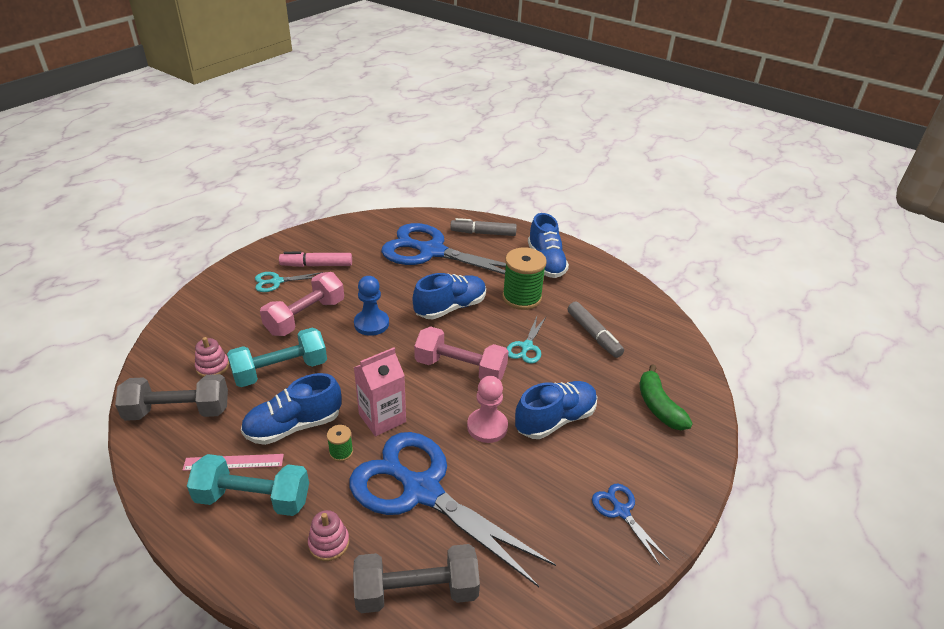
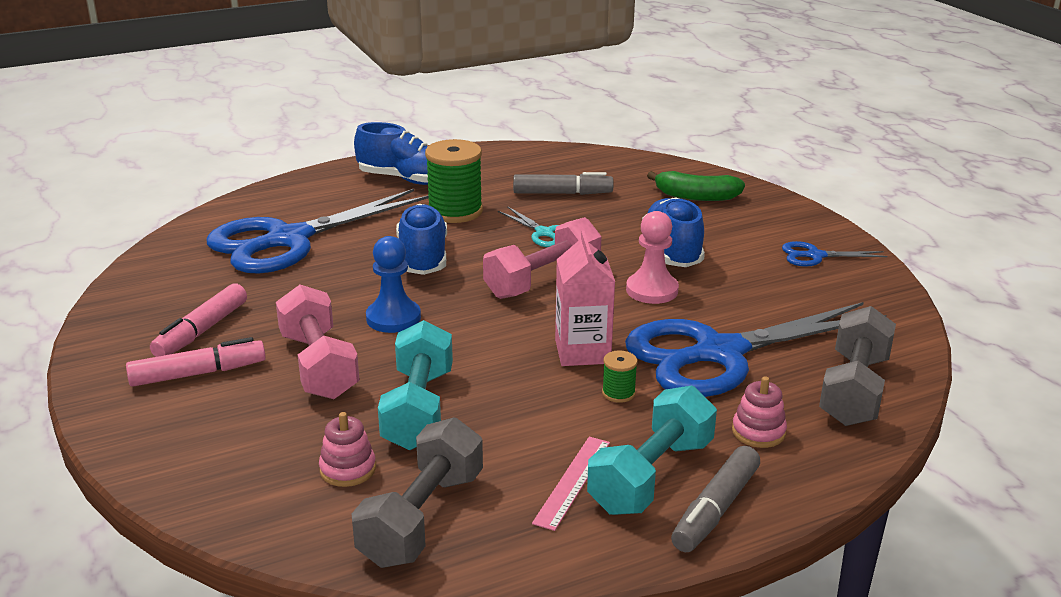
camera: 60 degrees left, 10 degrees down
(276, 281) = (198, 373): turquoise scissors -> pink marker
(293, 426) = (542, 419): blue shoe -> none
(483, 233) = (295, 198): grey marker -> grey marker (715, 509)

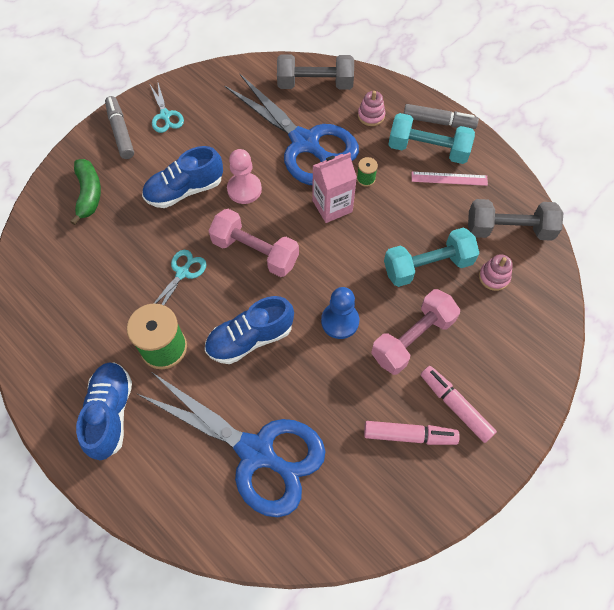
camera: 110 degrees left, 35 degrees up
(562, 193) = (106, 282): grey marker -> grey marker (120, 132)
(815, 256) = (165, 115): blue scissors -> turquoise scissors

